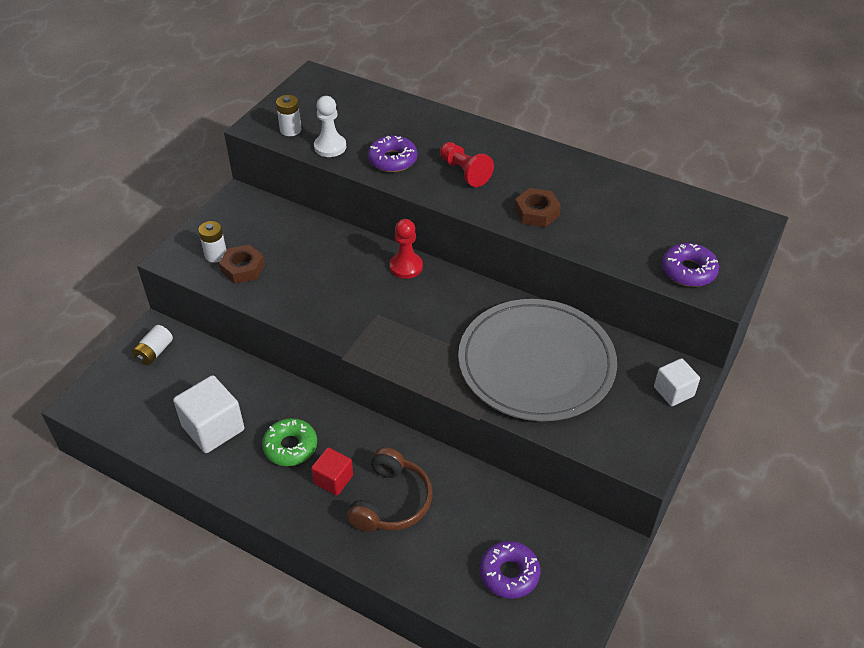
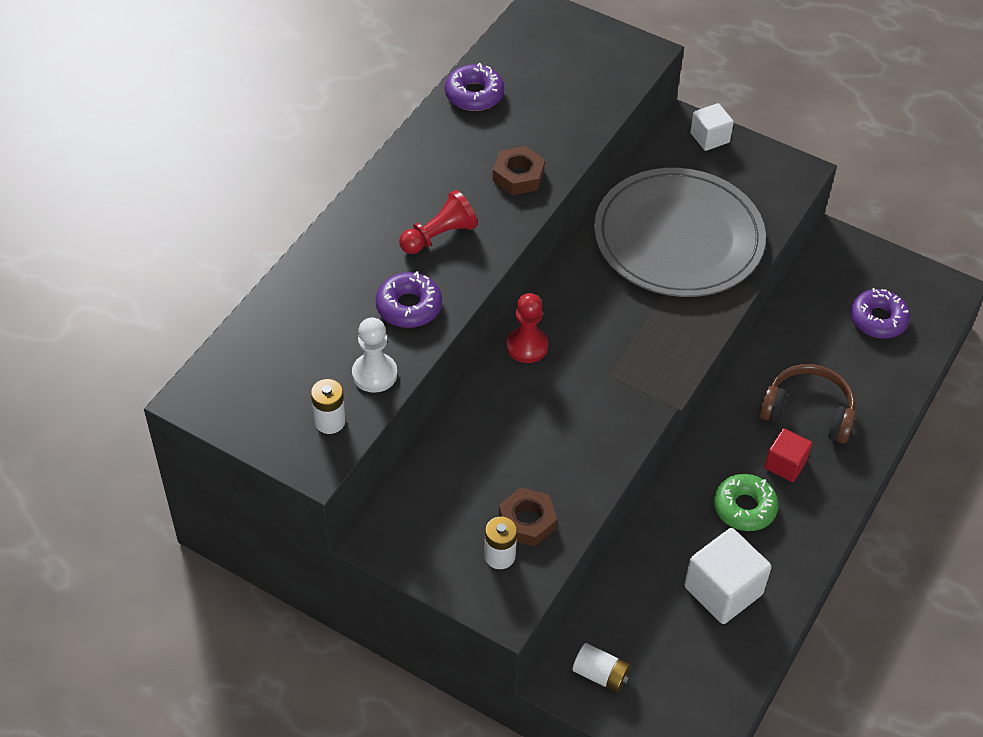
camera: 90 degrees left, 5 degrees up
(688, 271) = (613, 68): purple donut -> purple donut (474, 94)

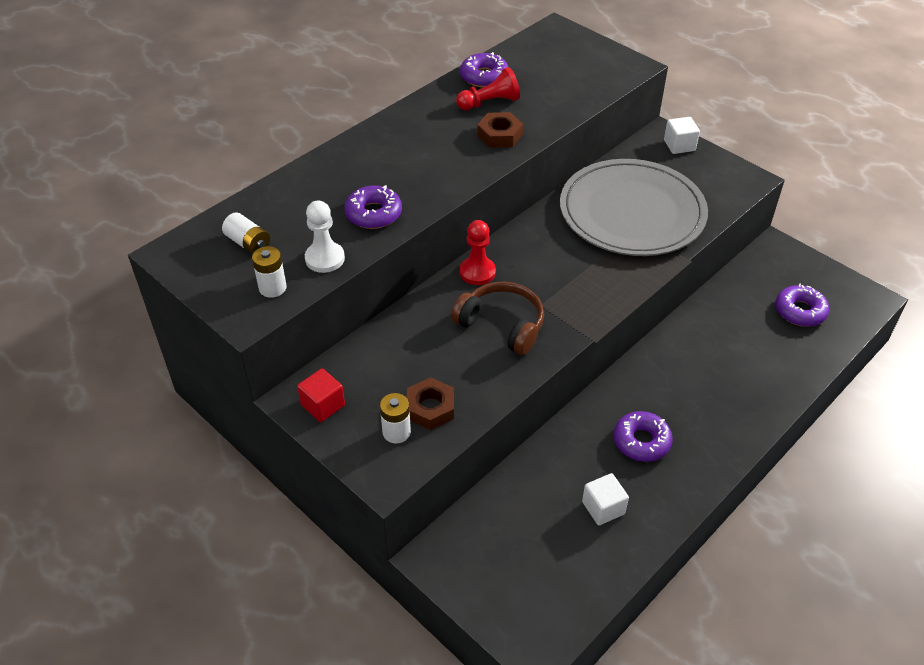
camera: 15 degrees right, 5 degrees down
(439, 236) = (418, 167): red pawn -> red pawn (489, 103)
(601, 675) = (470, 559): white battery -> white battery (248, 243)
(723, 590) = (603, 508): white cube -> white cube, size x0.60
(744, 507) = (641, 441): green donut -> purple donut
(785, 464) = (688, 412): red cube -> red cube (323, 405)
(808, 411) = (719, 373): brown headphones -> brown headphones (502, 325)

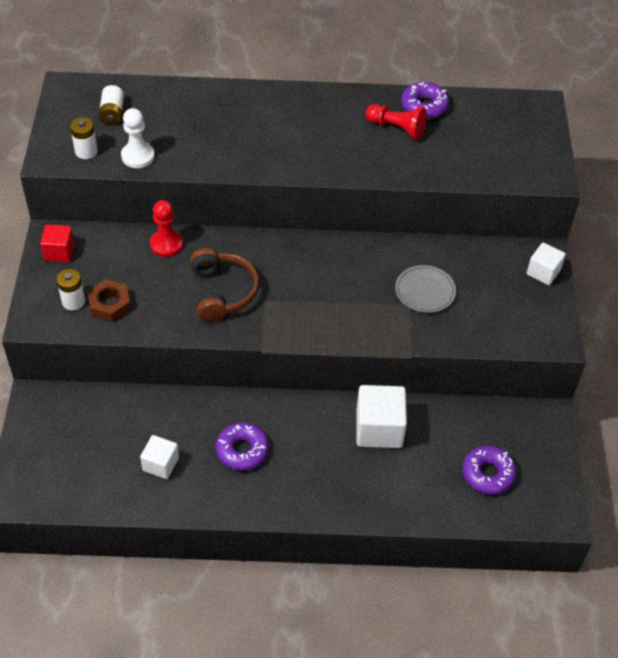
camera: 45 degrees right, 5 degrees up
(373, 214) = (206, 149): purple donut -> none
(477, 272) = (259, 246): red pawn -> red pawn (166, 244)
(500, 135) = (366, 157): brown nut -> none
(632, 212) = (425, 291): grey plate -> grey plate, size x0.42
(700, 343) = (379, 429): none -> white cube

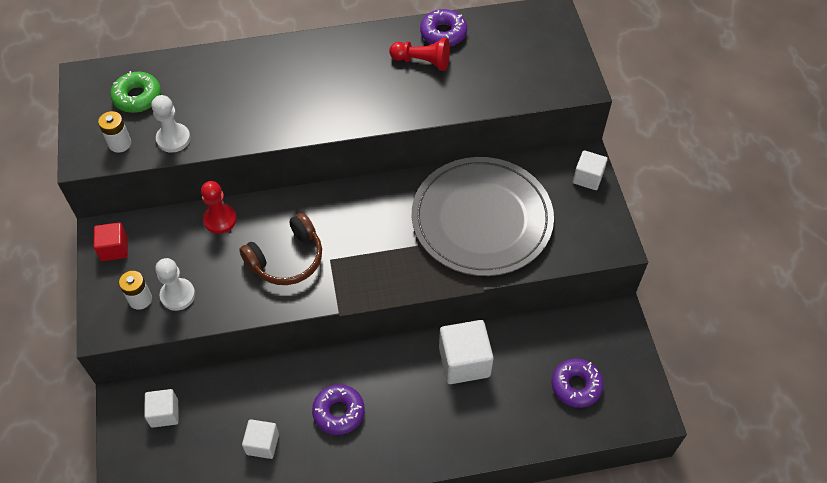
camera: 10 degrees left, 5 degrees up
(73, 417) = (164, 413): none -> white cube
(110, 304) = (178, 295): brown nut -> white pawn
(112, 113) = (137, 97): white battery -> green donut
(222, 292) = (287, 259): brown headphones -> brown headphones turned 75 degrees clockwise
(425, 291) = (482, 219): grey plate -> grey plate, size x2.38

